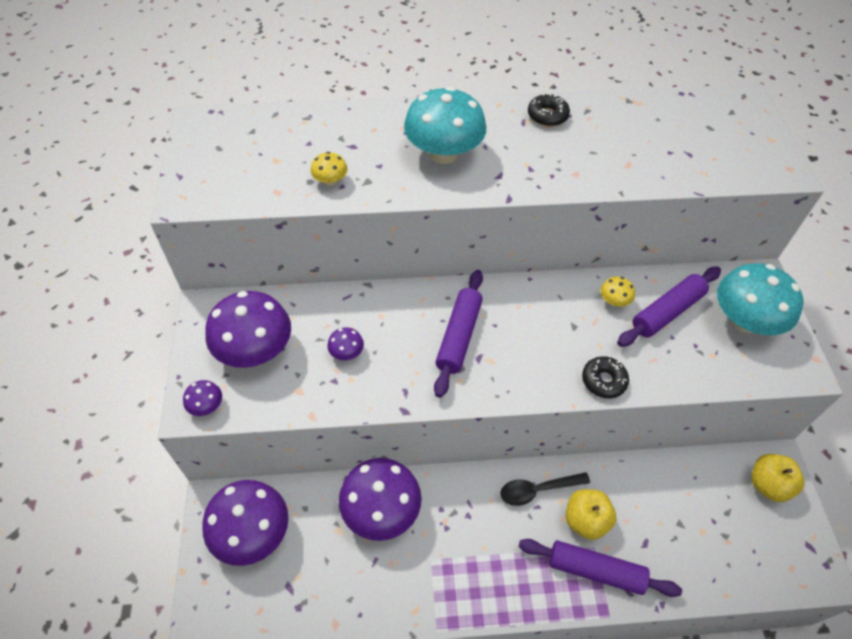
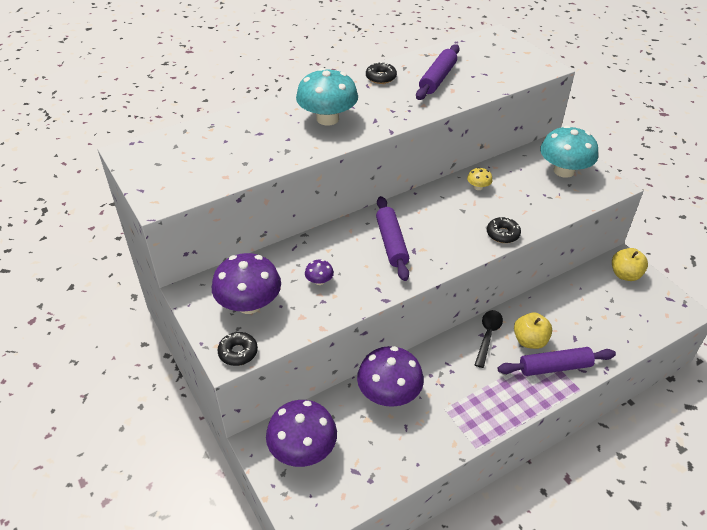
camera: 25 degrees left, 10 degrees down
(206, 406) = (238, 352): purple mushroom -> black donut
(330, 181) = (260, 158): yellow mushroom -> none
(538, 490) = (488, 336): black spoon -> black spoon turned 150 degrees clockwise
(667, 312) = (515, 182): purple rolling pin -> purple rolling pin (437, 79)

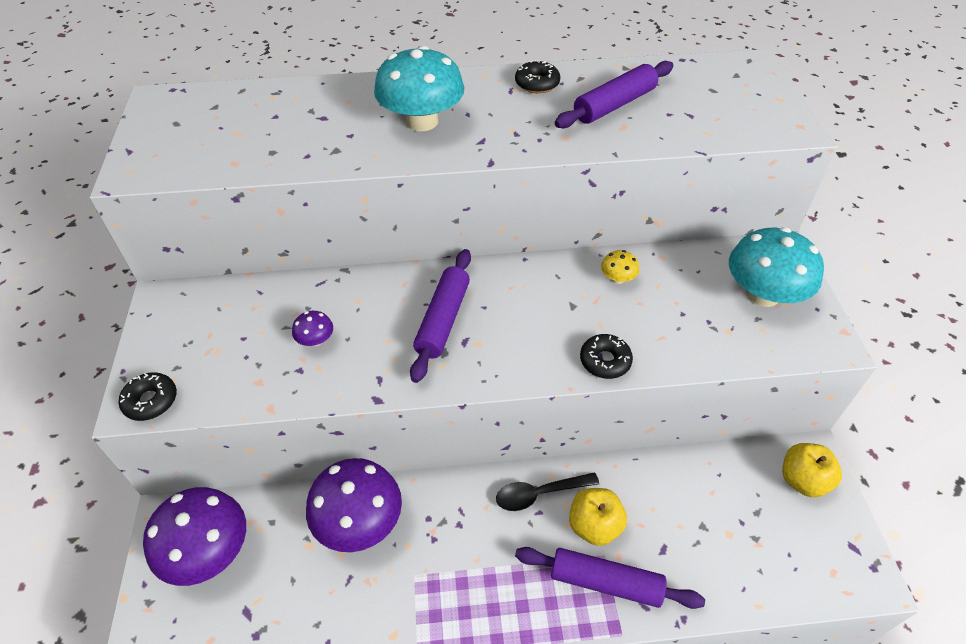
camera: 25 degrees right, 5 degrees up
(249, 304) = (212, 340): purple mushroom -> none
(488, 336) = (540, 494): black spoon -> black spoon turned 150 degrees counterclockwise

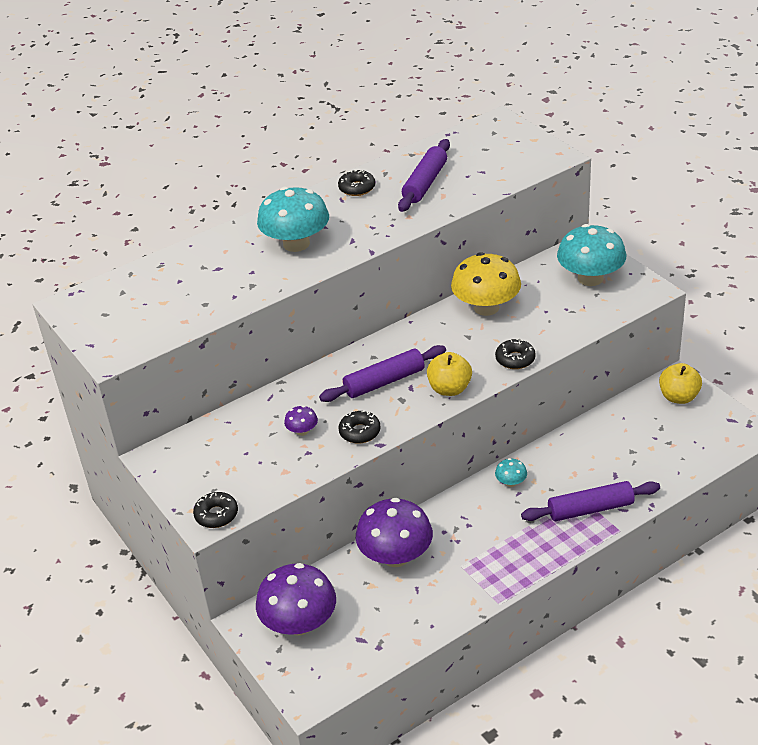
camera: 25 degrees left, 10 degrees down
(369, 372) = (360, 432): none -> black donut
(443, 320) = (384, 382): purple rolling pin -> purple rolling pin turned 75 degrees clockwise
(540, 494) = (511, 482): black spoon -> turquoise mushroom
(594, 525) = (561, 483): yellow apple -> yellow apple (449, 389)
(617, 278) = (486, 307): yellow mushroom -> yellow mushroom, size x2.28

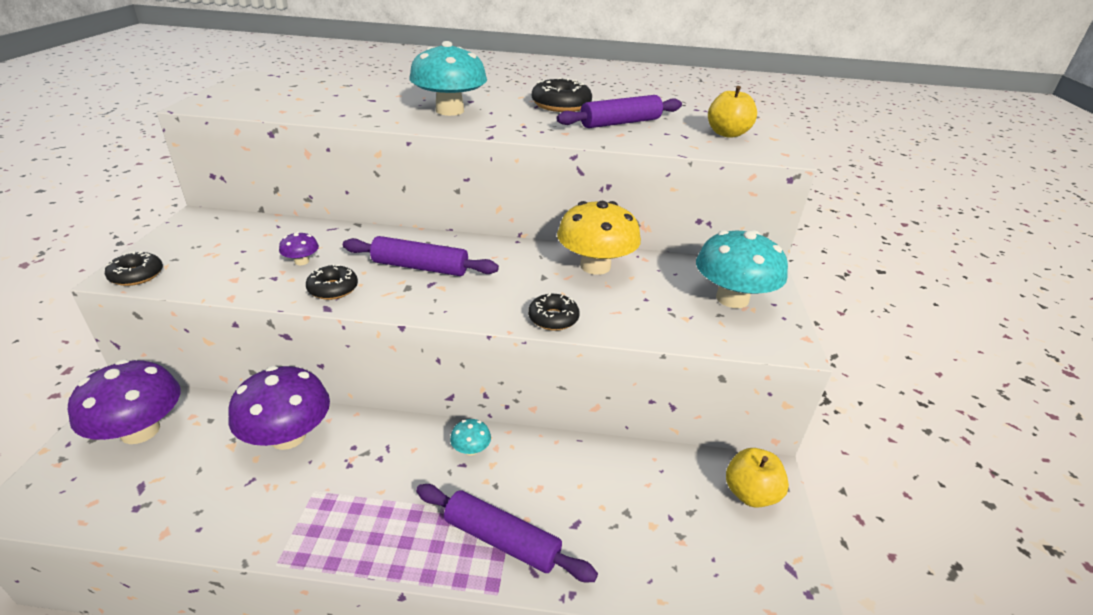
camera: 35 degrees right, 5 degrees down
(357, 188) = (561, 105): black donut -> black donut, size x1.55
(449, 389) = (457, 304): yellow apple -> yellow apple (727, 134)

